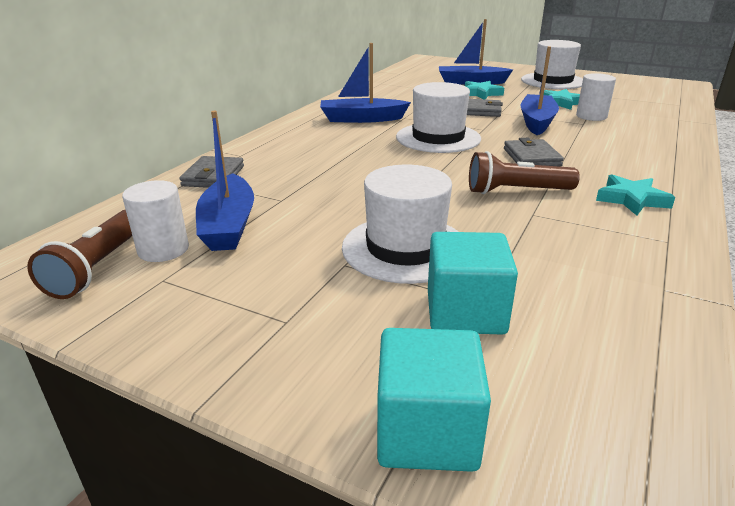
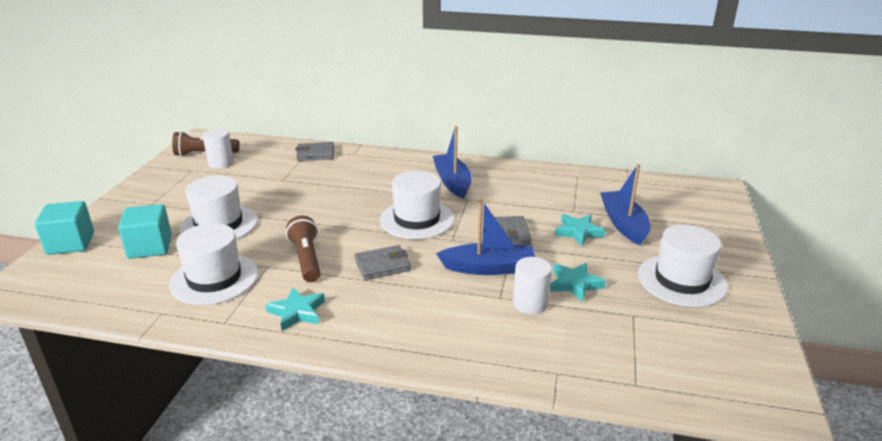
camera: 75 degrees right, 0 degrees up
(228, 225) = (247, 172): blue boat -> none
(566, 249) = (214, 279): none -> white hat

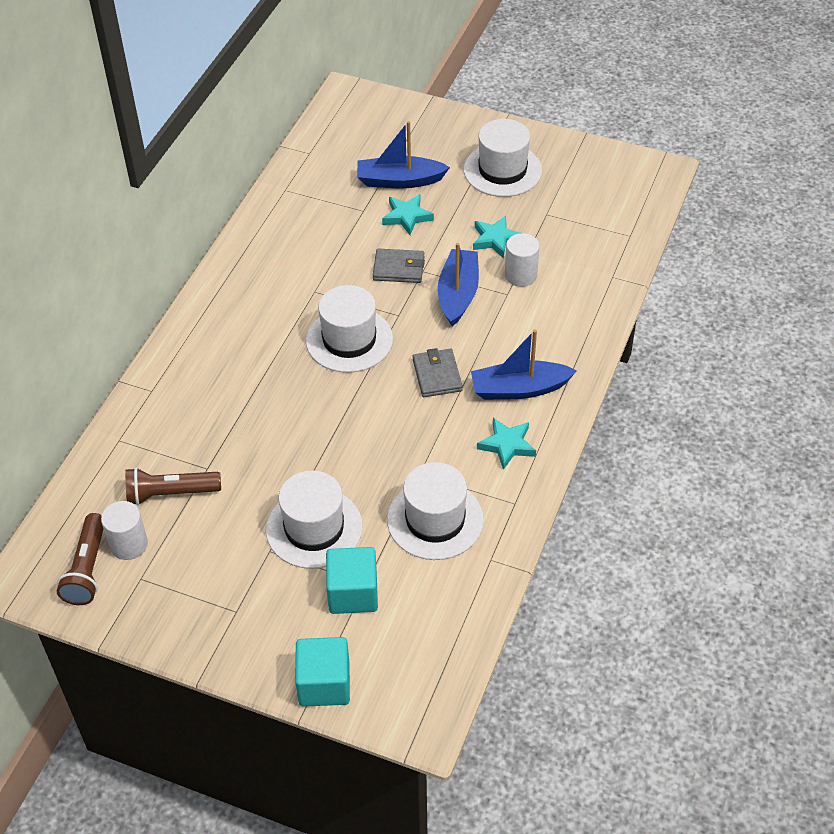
camera: 80 degrees left, 20 degrees up
(306, 259) = (412, 439): brown flashlight -> brown flashlight (170, 494)
(315, 154) = (136, 433): grey wallet -> none
(452, 182) = (267, 299): blue boat -> blue boat (519, 389)

